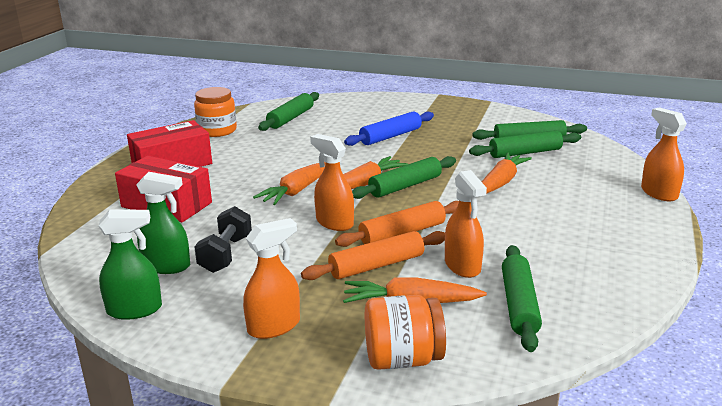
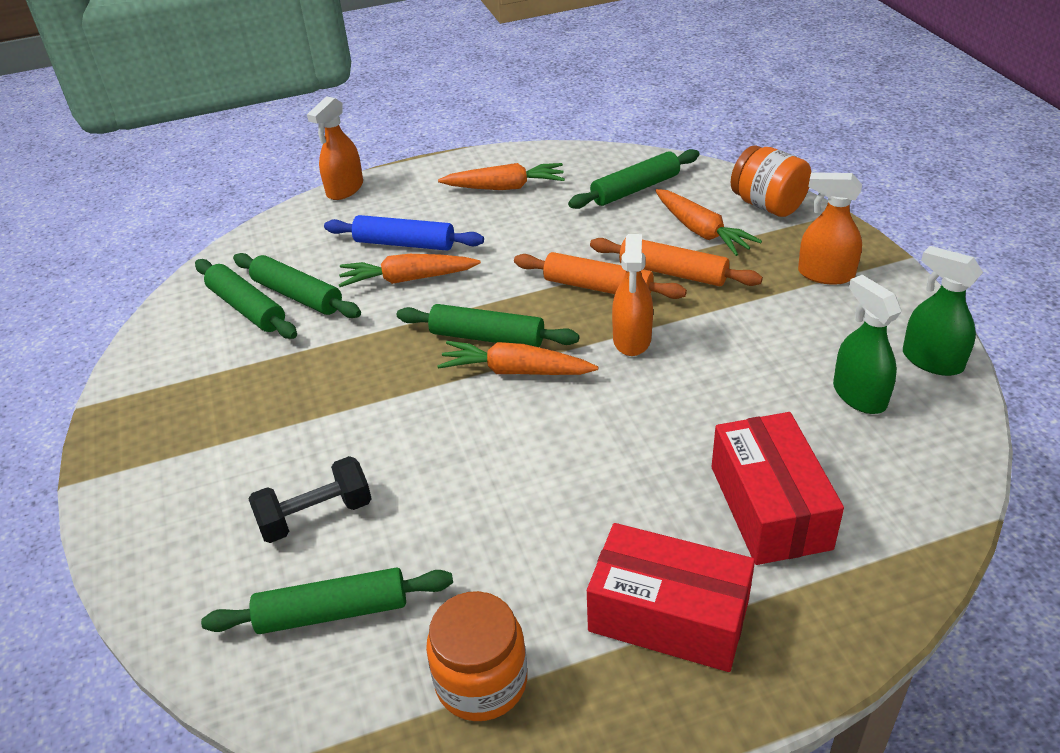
camera: 125 degrees left, 15 degrees up
(226, 254) = (784, 371): black dumbbell -> black dumbbell (316, 516)
(297, 191) = (594, 413): orange carrot -> orange carrot (505, 187)
(390, 136) = (328, 433): blue rolling pin -> blue rolling pin (404, 244)
(462, 266) = (613, 232): orange spray bottle -> none

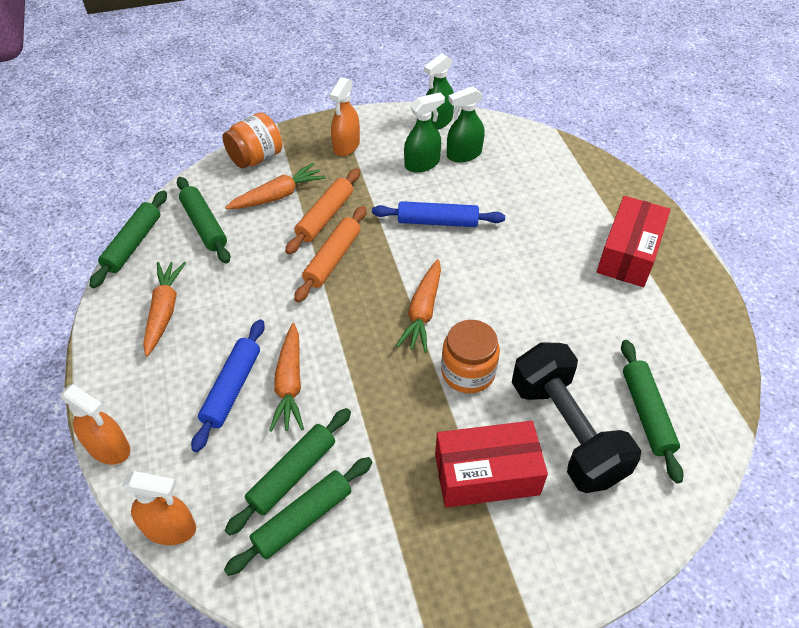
camera: 90 degrees left, 10 degrees up
(316, 516) = (566, 431): black dumbbell -> black dumbbell, size x1.77
(481, 681) = (683, 335): orange jar -> orange jar (468, 372)
(487, 337) = (381, 328): green rolling pin -> green rolling pin (133, 244)
(632, 339) = (397, 246): orange spray bottle -> orange spray bottle (170, 528)
(689, 374) = (437, 222): none -> blue rolling pin
(769, 507) = (550, 204): red box -> red box (486, 474)
(815, 351) = (422, 164): none -> green spray bottle

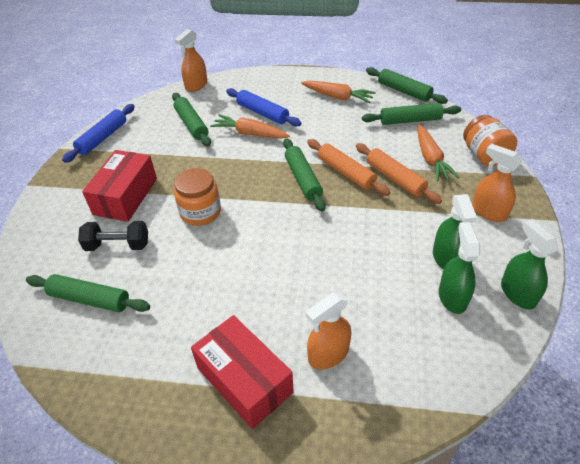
camera: 115 degrees right, 5 degrees down
(109, 448) = (254, 73): orange spray bottle -> orange spray bottle (328, 354)
(303, 519) = (164, 123): green rolling pin -> green rolling pin (302, 179)
(423, 312) = (267, 205): orange carrot -> none
(437, 222) = (359, 244): blue rolling pin -> blue rolling pin (102, 138)
(566, 431) = (118, 245): black dumbbell -> black dumbbell, size x0.57

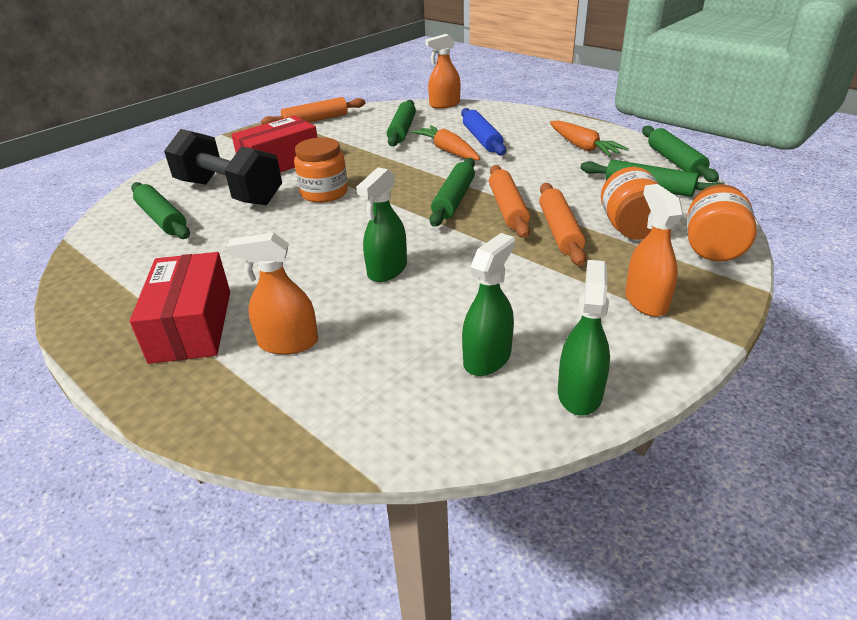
camera: 35 degrees right, 10 degrees down
(102, 138) = (315, 120): blue rolling pin -> orange rolling pin
(118, 245) = (229, 192): black dumbbell -> black dumbbell, size x1.77
(430, 159) = (630, 228): orange carrot -> orange jar
(446, 258) = (527, 321): green spray bottle -> green spray bottle (387, 270)

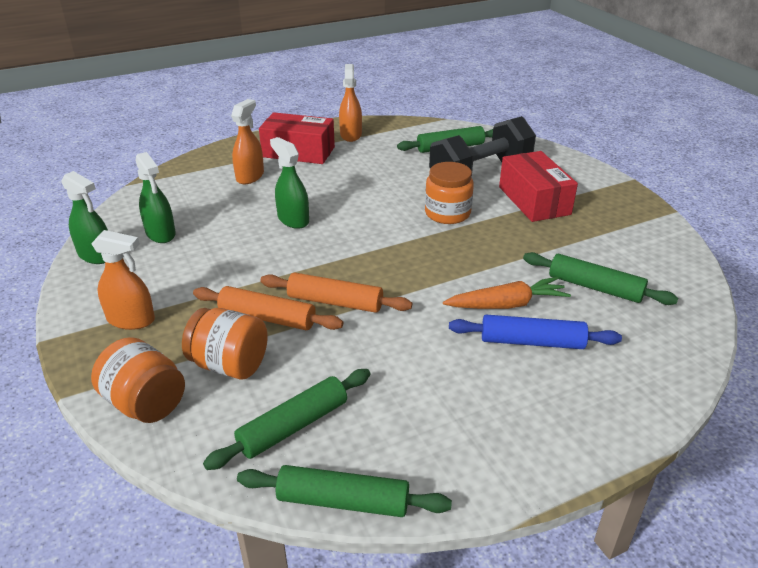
camera: 110 degrees right, 0 degrees up
(315, 120) = (658, 234): orange rolling pin -> none
(444, 104) = (694, 348): orange spray bottle -> orange spray bottle (351, 135)
(453, 199) = (380, 276): green rolling pin -> none
(582, 147) = (454, 426): orange carrot -> none

